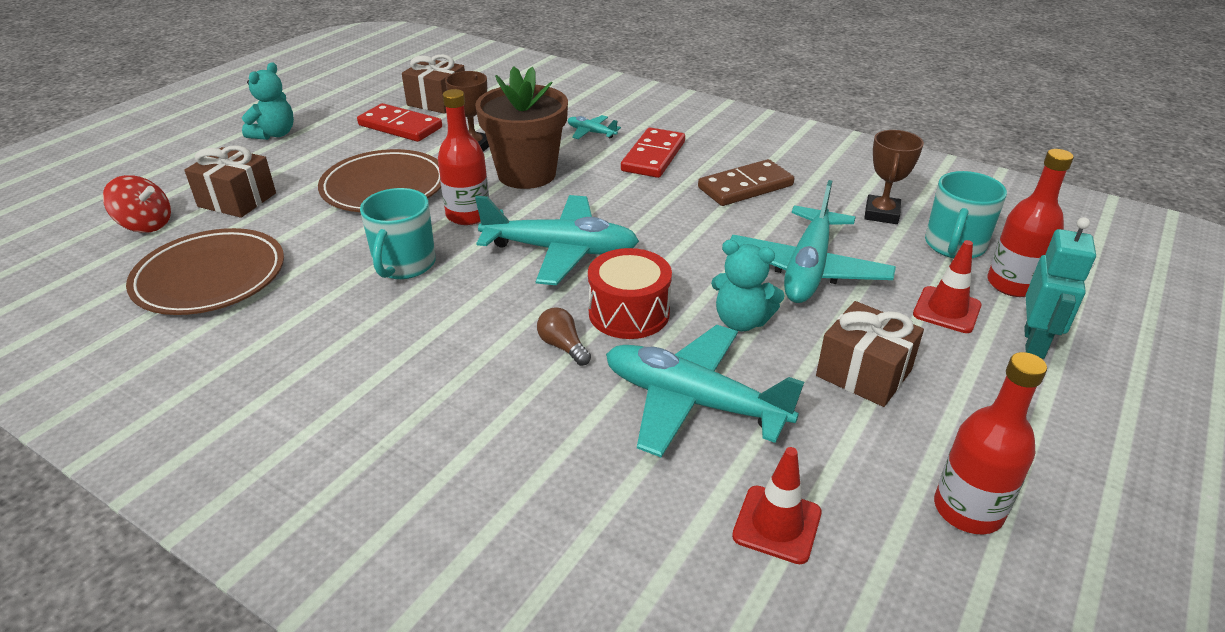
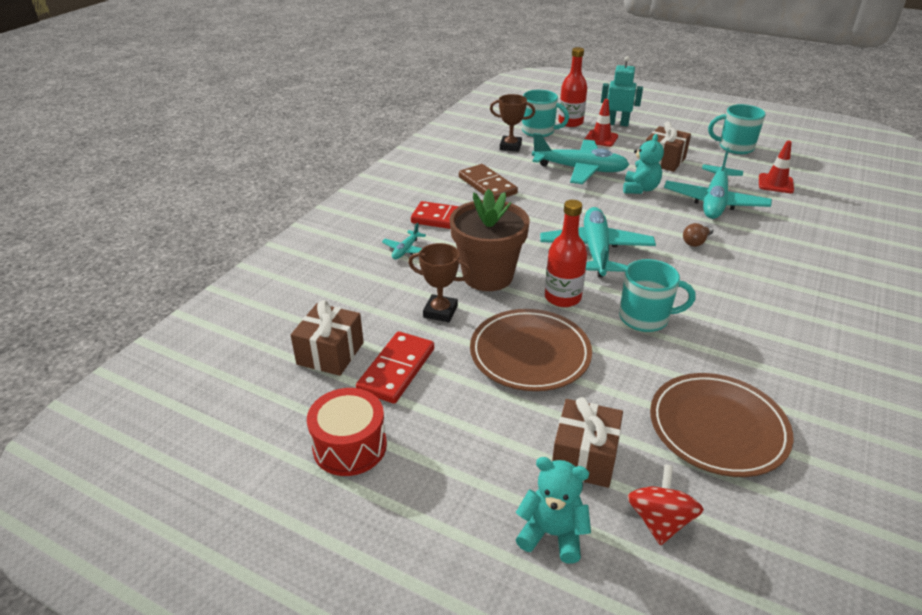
camera: 95 degrees left, 0 degrees up
(274, 134) = (422, 477): turquoise teddy bear -> turquoise teddy bear (552, 534)
(629, 313) = (651, 222): red drum -> red drum (350, 446)
(968, 510) = (735, 147): red bottle -> turquoise mug

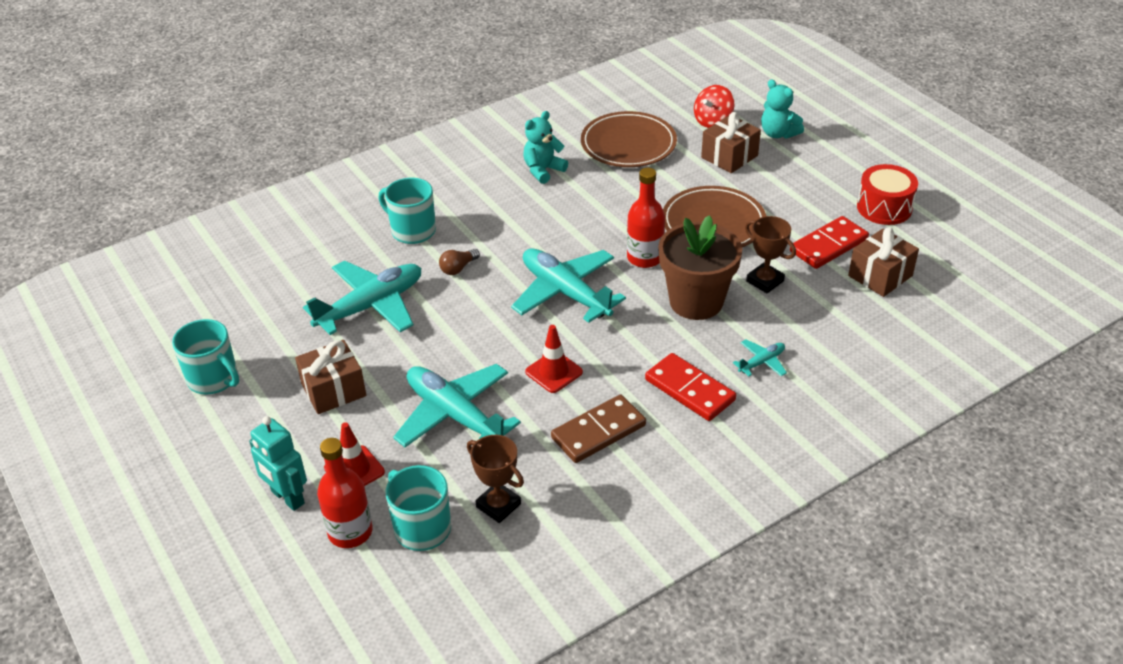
camera: 150 degrees left, 5 degrees up
(487, 185) = (598, 431): brown domino -> brown domino turned 60 degrees clockwise
(596, 250) = (565, 293): turquoise plane -> turquoise plane turned 105 degrees clockwise
(640, 189) = (423, 354): turquoise teddy bear -> turquoise teddy bear (543, 170)
(645, 318) = (594, 219): turquoise mug -> turquoise mug (412, 231)
(696, 242) = (458, 268): brown light bulb -> brown light bulb turned 150 degrees clockwise
(775, 183) = (269, 305): red traffic cone -> red traffic cone (554, 372)

